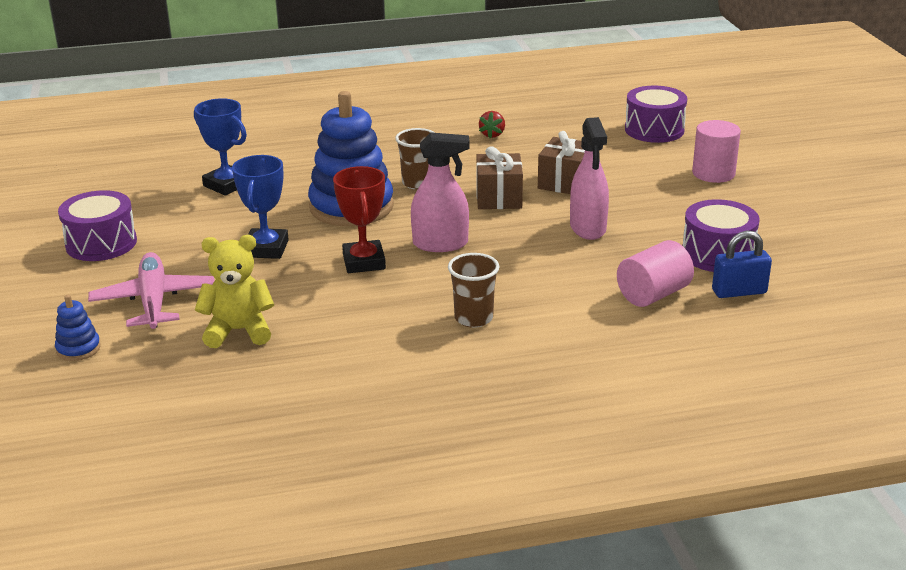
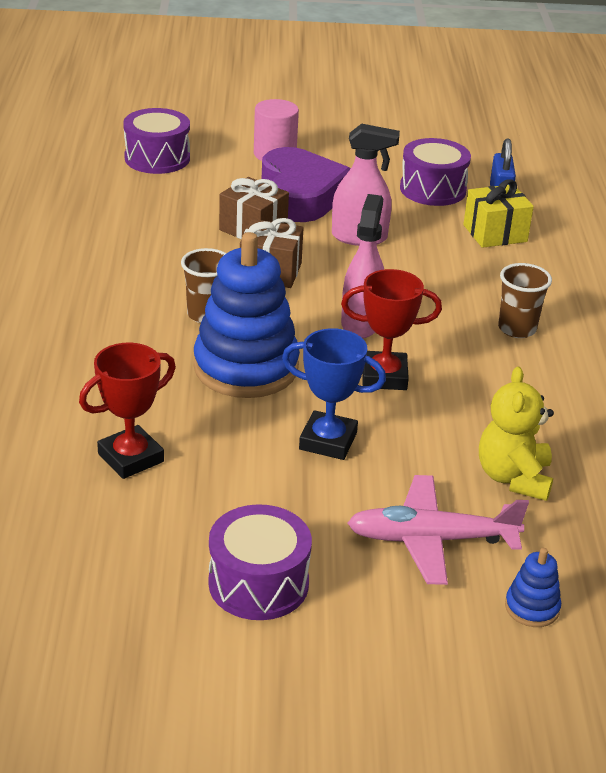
camera: 80 degrees left, 5 degrees up
(227, 185) = (131, 458): blue trophy -> red trophy
(492, 134) = (104, 247): red strawberry -> none
(644, 194) = (301, 195): none -> purple heart
(653, 294) = (495, 233): pink cylinder -> yellow gift

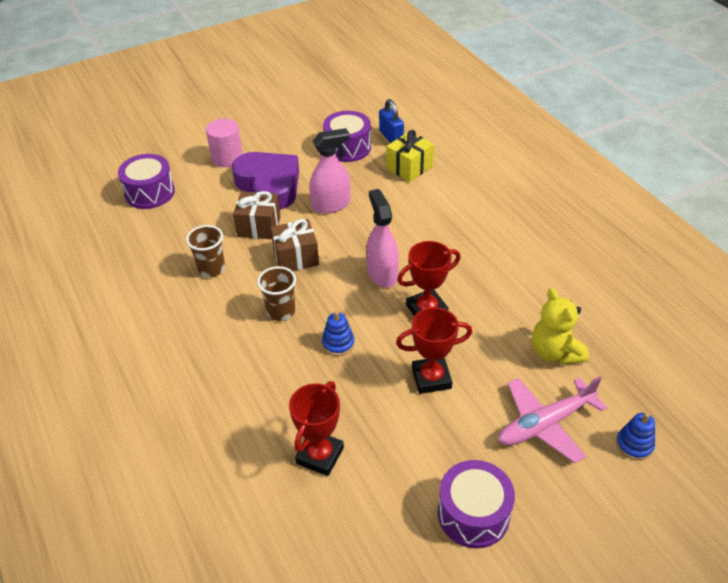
camera: 25 degrees left, 10 degrees up
(246, 367) = (338, 343): blue stacking toy -> blue stacking toy, size x0.42
(328, 441) = (431, 378): blue trophy -> red trophy
(517, 329) = (475, 237): brown cup -> brown cup (211, 269)

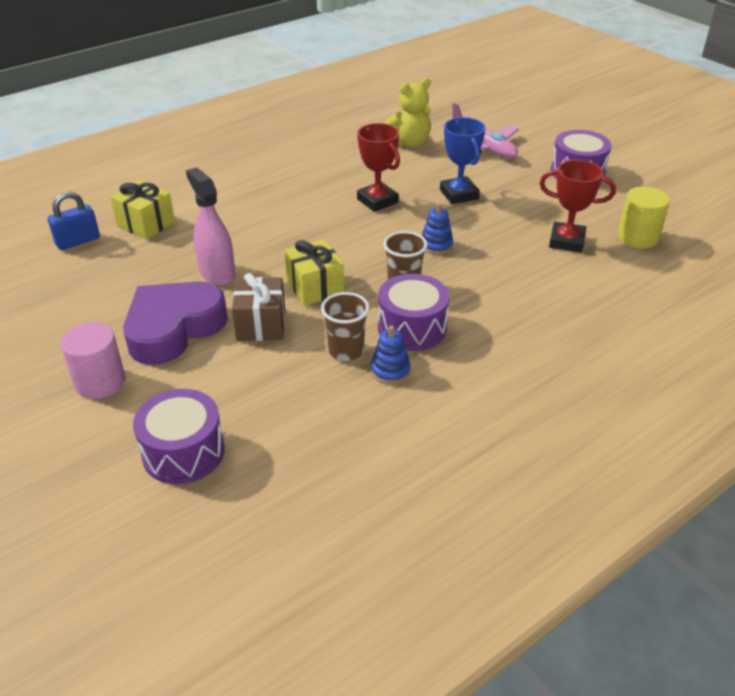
camera: 100 degrees left, 5 degrees down
(296, 257) = (315, 287): brown gift -> yellow gift
(312, 532) = (637, 237): none -> yellow cylinder
(347, 147) = (95, 272): purple drum -> purple drum (412, 328)
(382, 274) = (332, 228): pink spray bottle -> none
(431, 378) = (459, 194): red trophy -> blue trophy
(634, 445) = (485, 117): blue stacking toy -> blue stacking toy (390, 371)

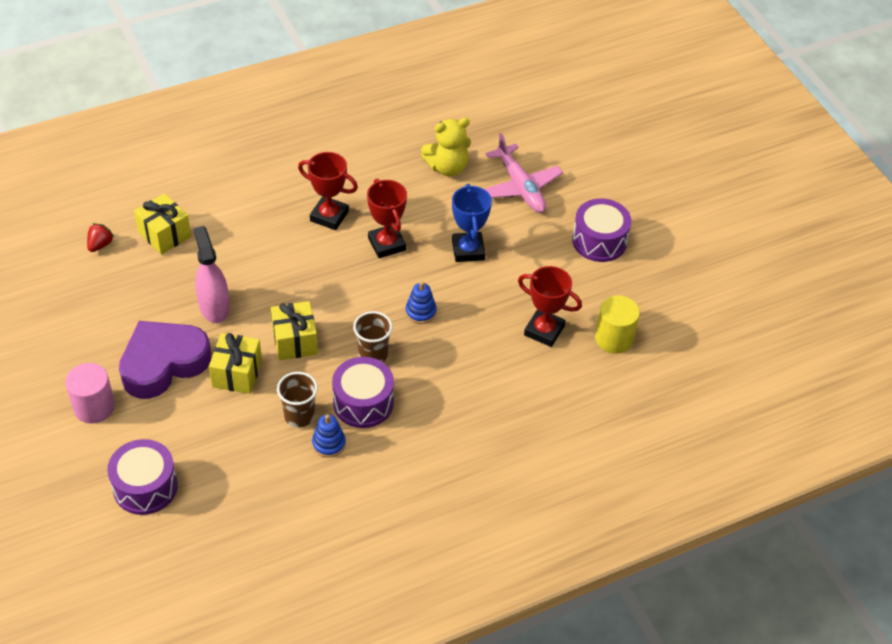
camera: 10 degrees right, 10 degrees up
(78, 241) = (100, 245): blue padlock -> red strawberry
(261, 324) = (237, 373): brown gift -> yellow gift
(311, 189) = (329, 216): none -> red trophy

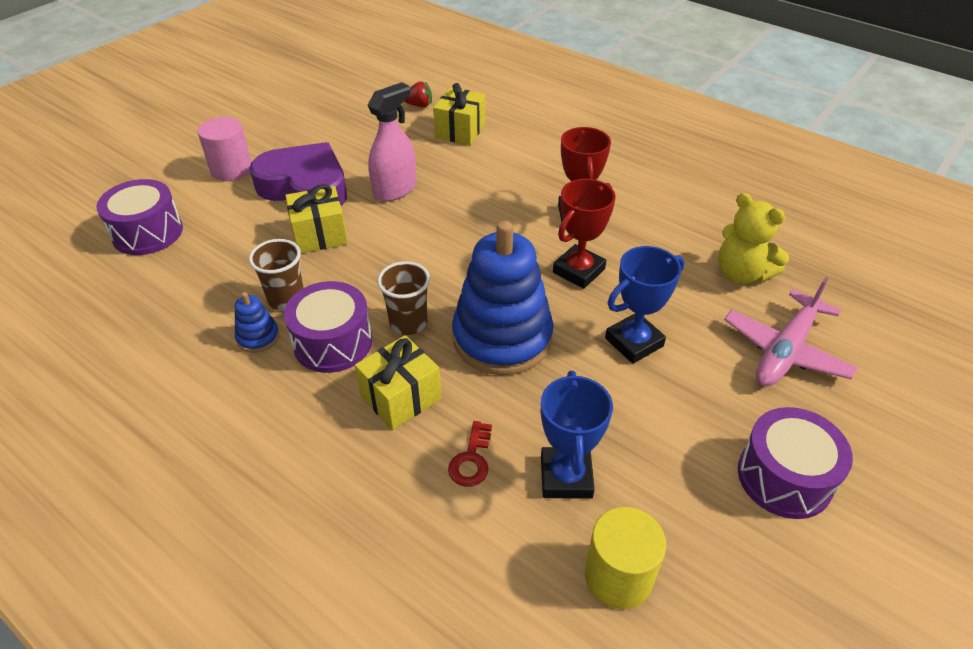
camera: 65 degrees right, 5 degrees down
(295, 341) = (388, 257): yellow gift -> yellow gift (401, 397)
(420, 312) = (502, 338): blue stacking toy -> blue stacking toy, size x2.36
(506, 367) = (471, 459): none -> red key
(544, 330) = (566, 477): red trophy -> blue trophy

